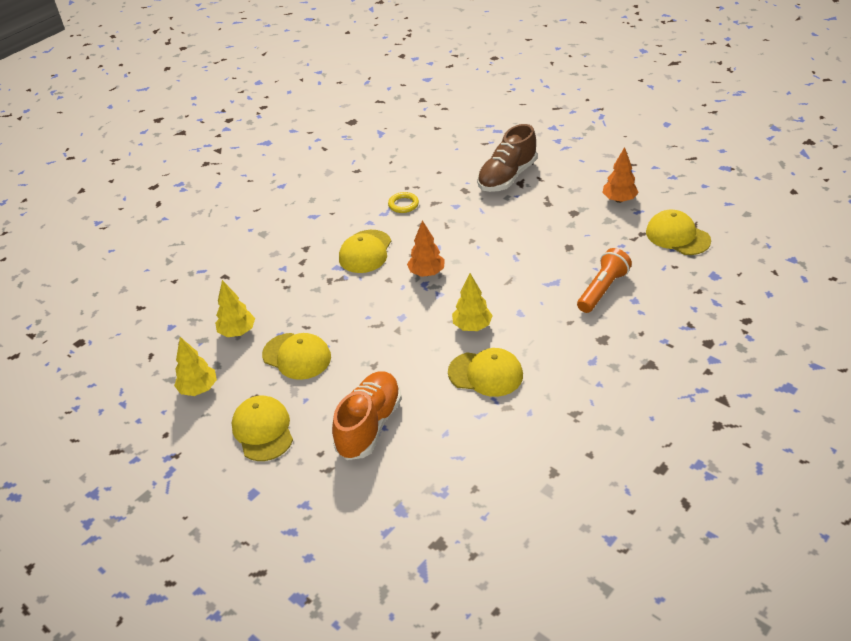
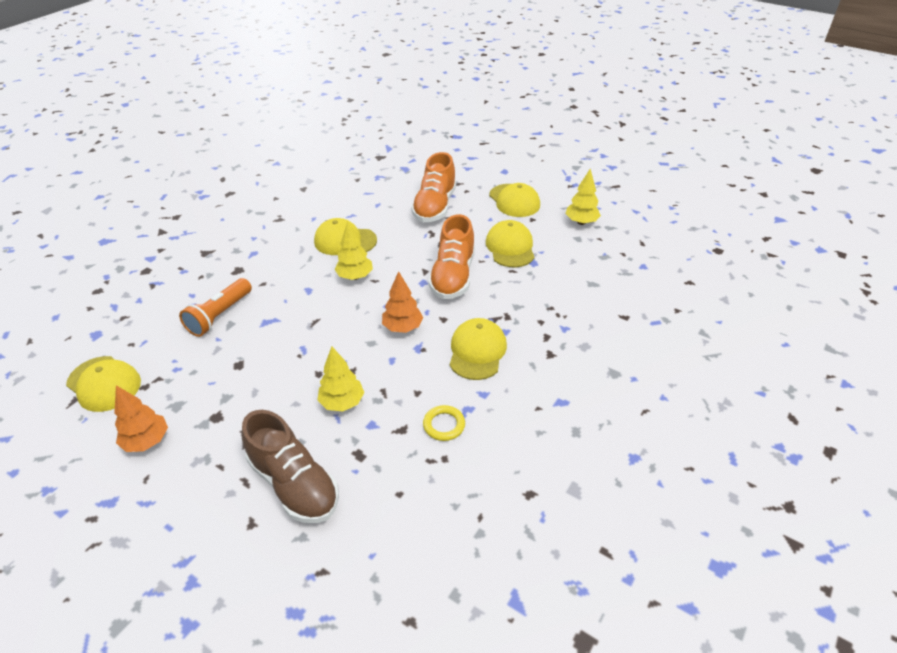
camera: 170 degrees right, 0 degrees up
(237, 332) = (575, 264): yellow tree -> yellow tree (342, 402)
(297, 356) = (510, 247): yellow cap -> yellow cap turned 60 degrees clockwise
(369, 322) = (453, 276): none -> orange shoe
(507, 177) = (294, 484): brown shoe -> brown shoe turned 105 degrees clockwise

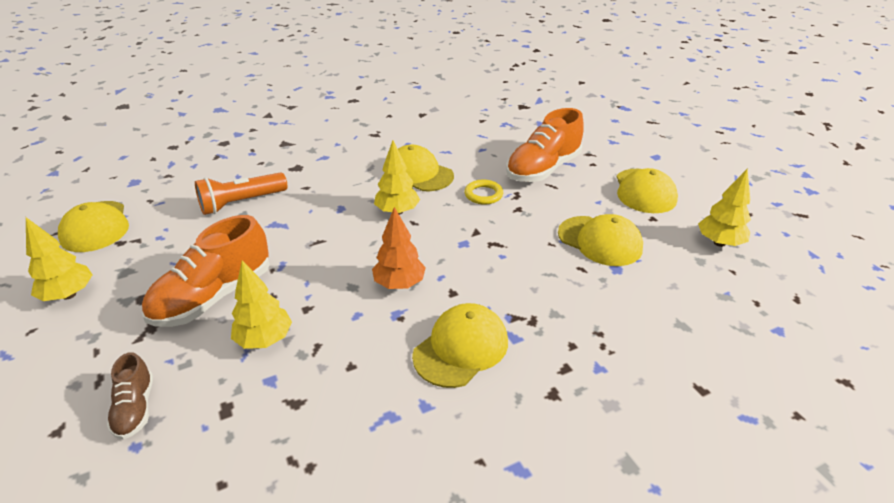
camera: 30 degrees right, 5 degrees down
(147, 441) = (69, 295): orange tree -> yellow tree
(294, 484) = (135, 408): brown shoe -> brown shoe, size x0.52
(444, 425) = (346, 422): yellow ring -> yellow ring (483, 195)
(453, 276) = (503, 249): orange shoe -> orange shoe (214, 297)
(510, 247) = (600, 241): yellow cap -> yellow cap turned 105 degrees clockwise

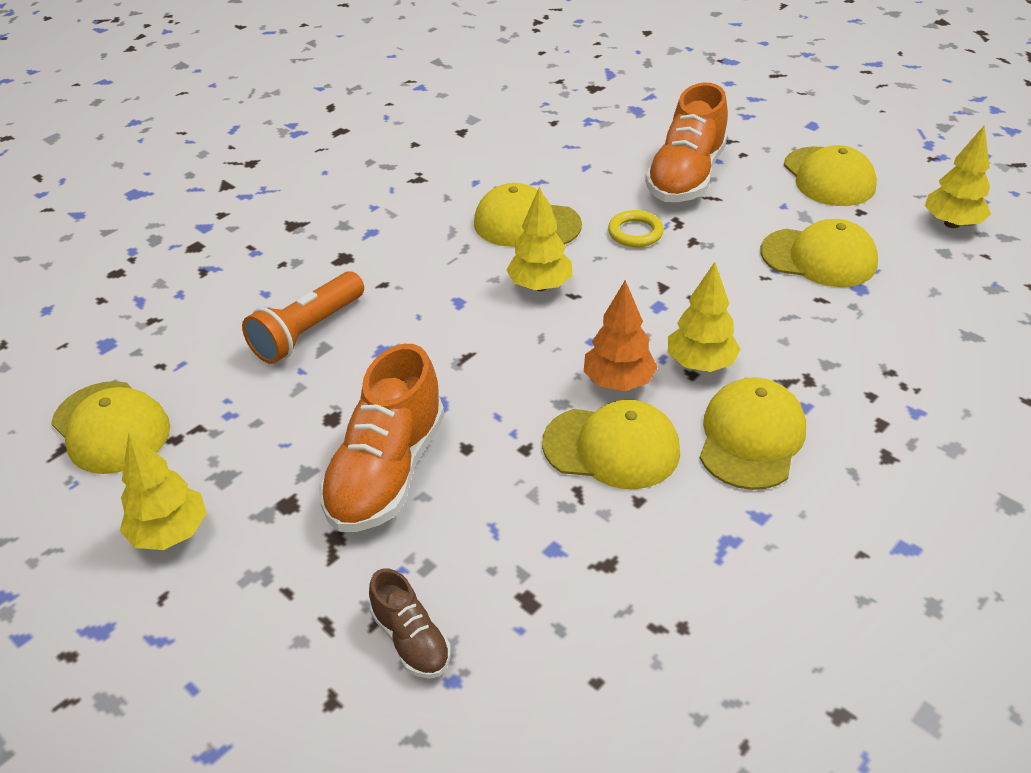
camera: 20 degrees left, 5 degrees up
(264, 339) = (504, 503): yellow tree -> yellow tree (700, 364)
(361, 325) = (611, 447): none -> yellow cap

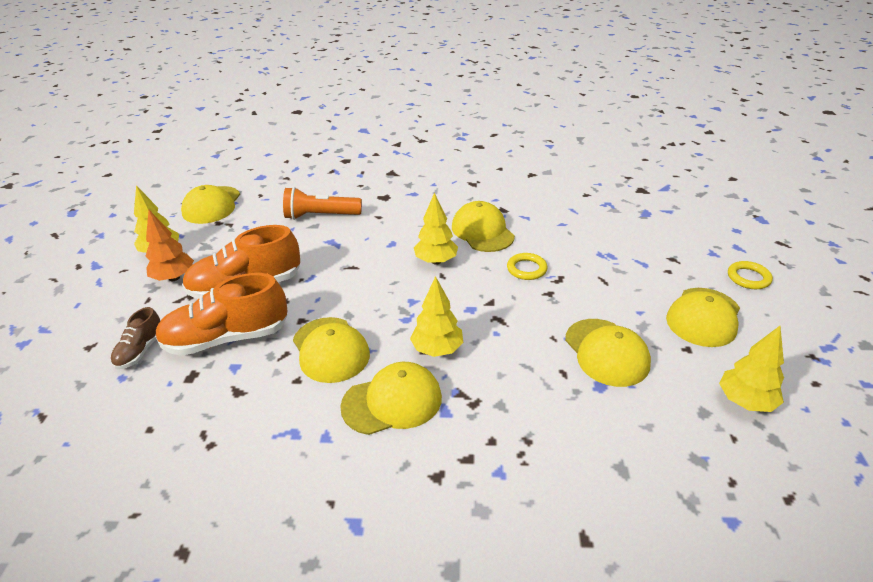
camera: 50 degrees right, 5 degrees down
(618, 382) = (387, 326): orange tree -> orange tree (174, 278)
(686, 177) = (608, 261): orange shoe -> orange shoe (227, 338)
(803, 121) = (748, 278): none -> yellow ring

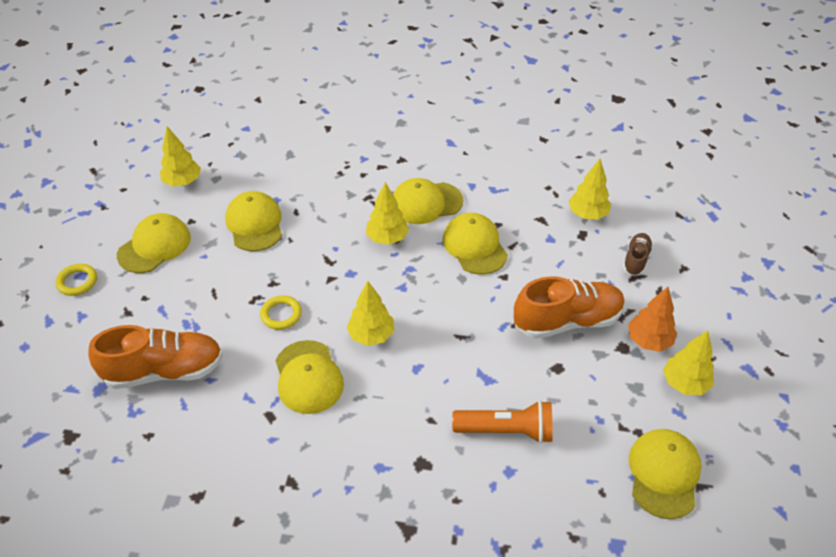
camera: 175 degrees left, 10 degrees up
(171, 405) = (587, 214): none -> yellow tree
(227, 338) = (566, 264): orange shoe -> orange shoe (164, 371)

